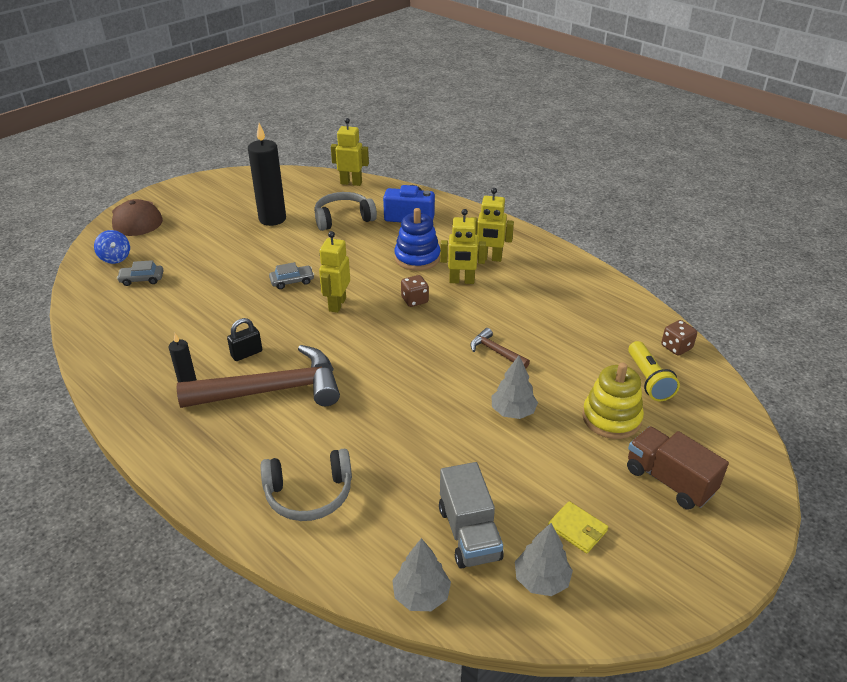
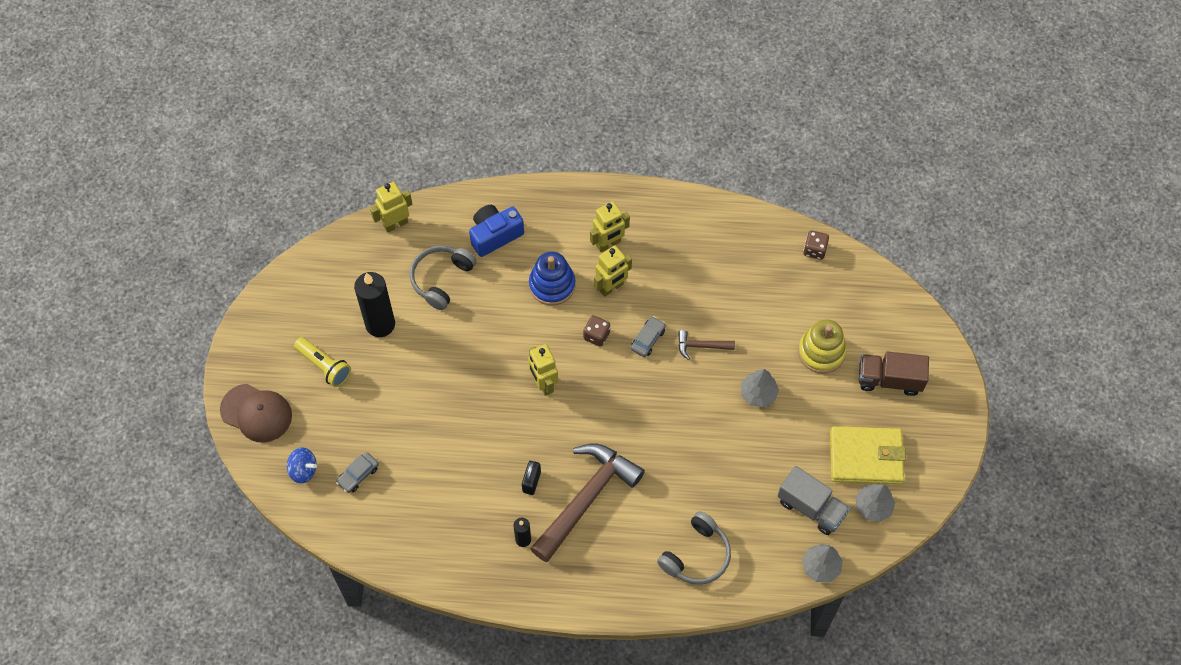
camera: 40 degrees left, 25 degrees up
(292, 281) = (482, 385): grey car -> grey car (648, 339)
(577, 529) = (865, 457): yellow wallet -> yellow wallet, size x2.05
(648, 380) = (819, 298): yellow flashlight -> yellow flashlight (324, 366)

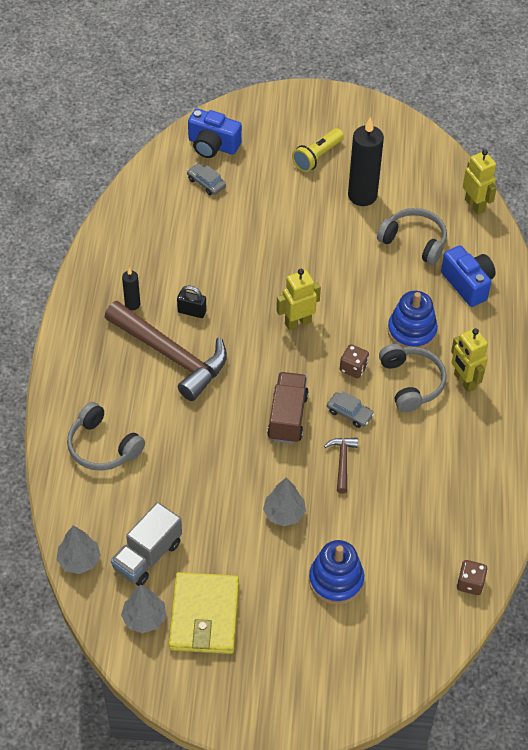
camera: 90 degrees right, 10 degrees down
(256, 413) = (270, 112): brown cap -> none
(303, 470) = (213, 145): blue spinning top -> blue camera
(611, 287) = (411, 382): yellow robot -> grey headphones
(821, 352) = (336, 580): yellow stacking toy -> blue stacking toy
(889, 380) = (300, 650): brown truck -> brown truck (287, 417)

